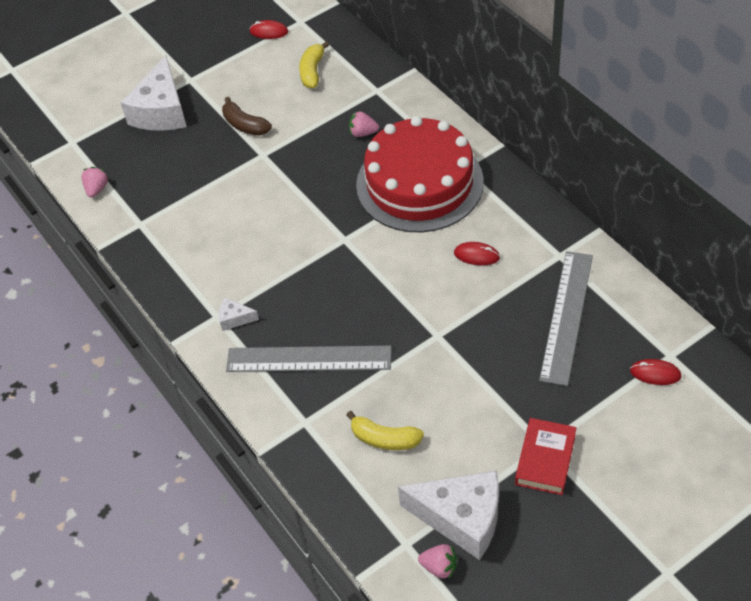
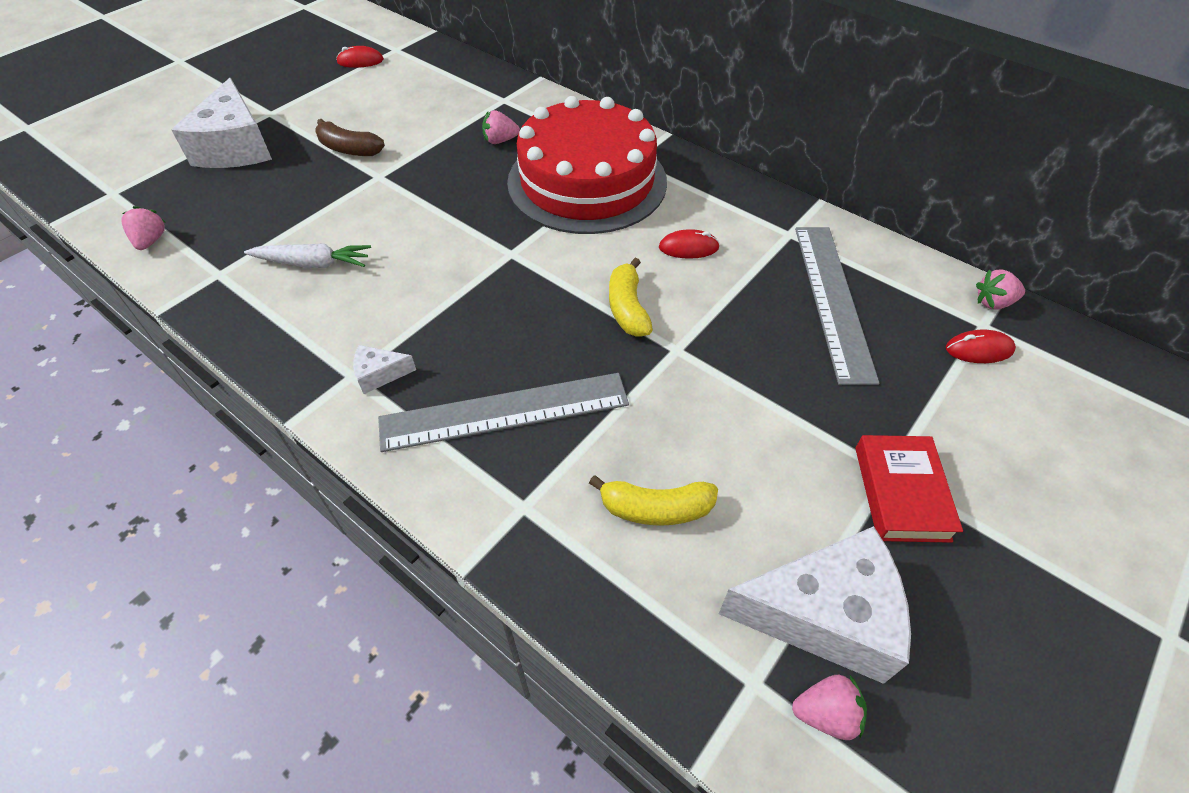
camera: 20 degrees left, 0 degrees up
(204, 225) = (313, 263): none -> white carrot
(312, 71) = (422, 90): yellow banana -> yellow banana (627, 308)
(688, 339) = (993, 302): none -> pink strawberry

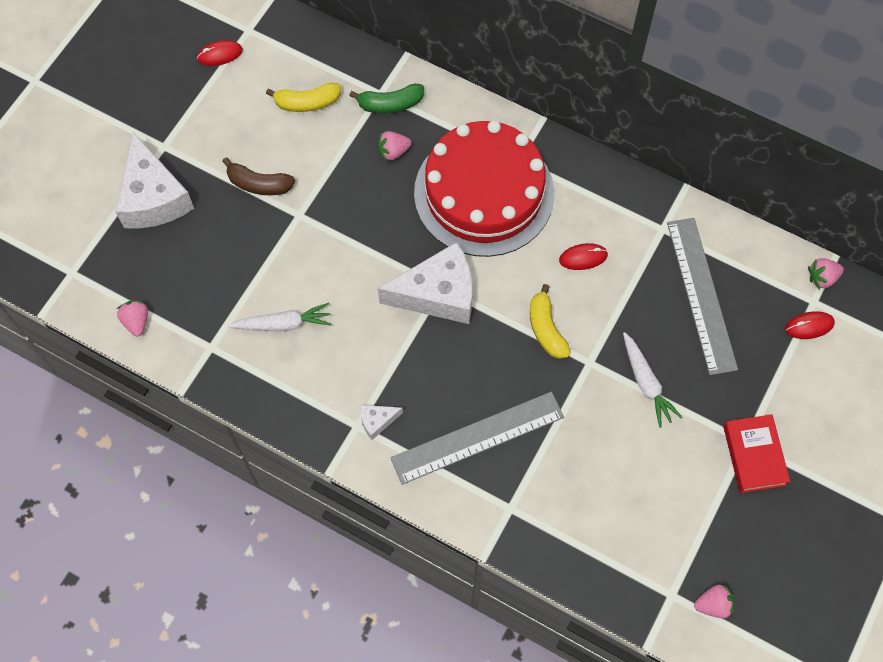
camera: 10 degrees left, 15 degrees up
(511, 108) = (390, 104): none -> green banana
(655, 509) = (596, 494): yellow banana -> yellow banana (307, 103)
(749, 382) = (646, 383): none -> white carrot
(823, 615) = (708, 547): white cheese -> white cheese (438, 294)

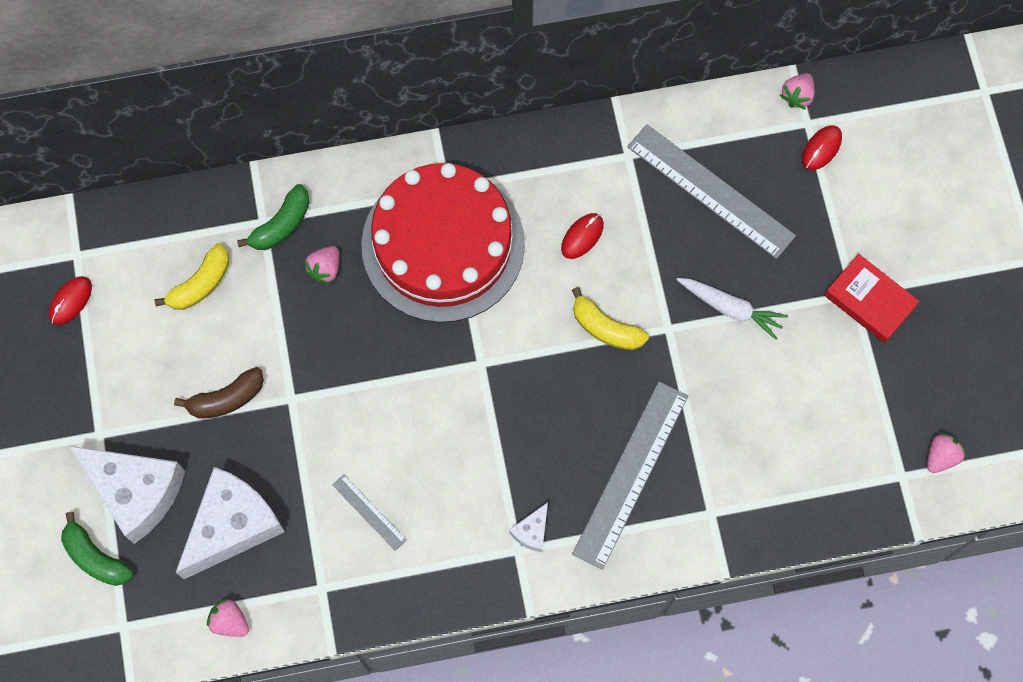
camera: 40 degrees left, 5 degrees up
(94, 218) = (96, 557): none -> green banana
(283, 324) = (369, 512): white carrot -> grey ruler
(438, 294) = (484, 372): white cheese -> white cheese (232, 526)

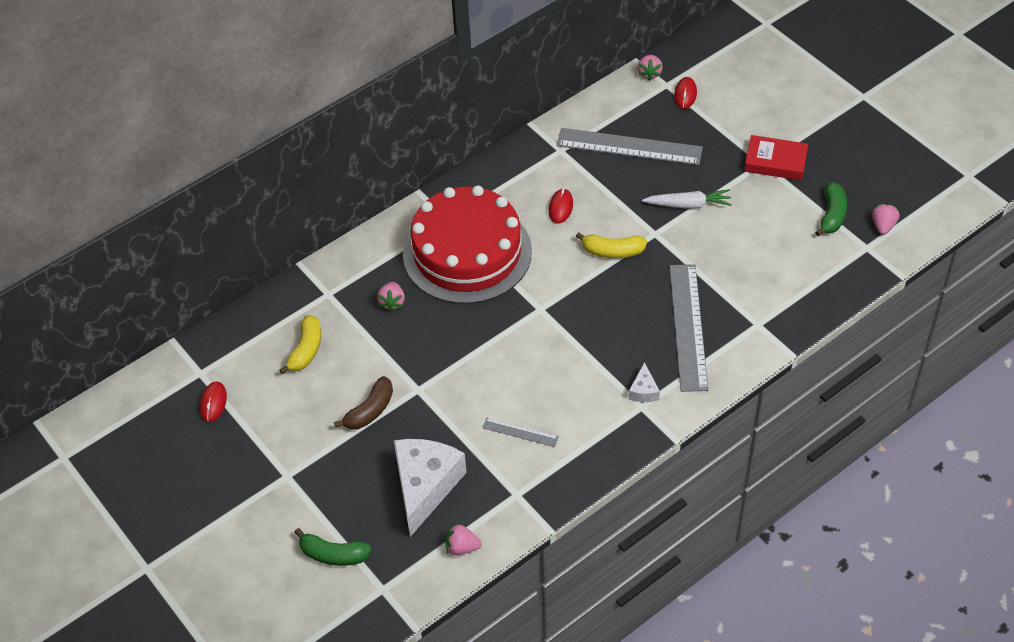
camera: 25 degrees left, 20 degrees down
(135, 492) = (338, 499): white cheese -> none
(281, 225) = (343, 290): green banana -> green banana (832, 215)

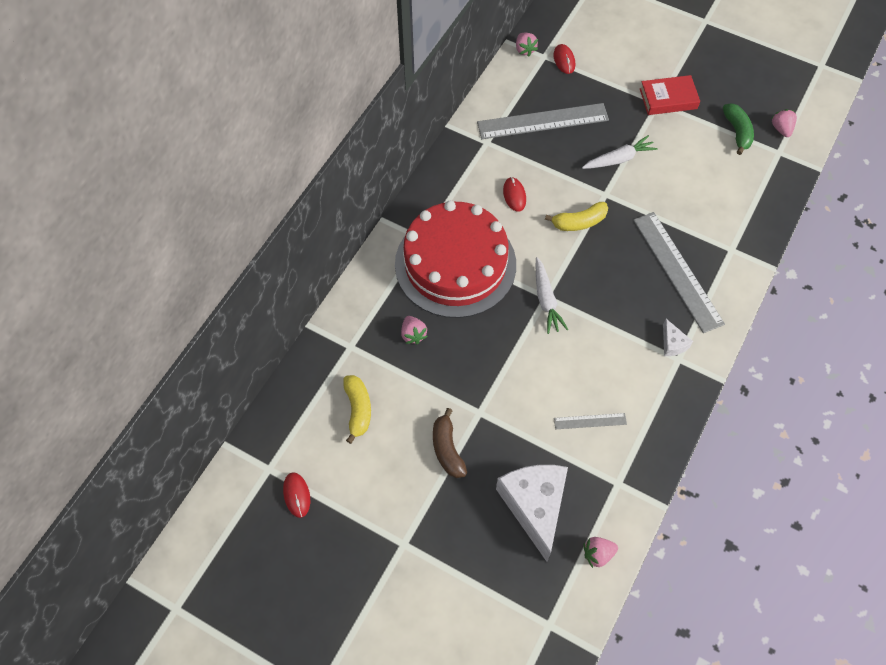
camera: 25 degrees left, 10 degrees up
(333, 554) = (487, 608): green banana -> none
(370, 411) = (447, 449): brown banana -> brown banana turned 150 degrees clockwise
(538, 312) = (546, 300): none -> white carrot

